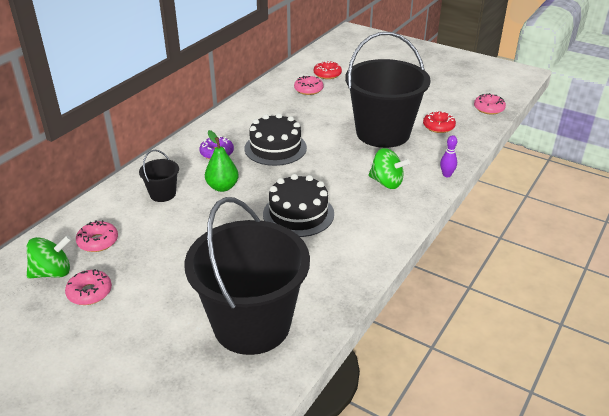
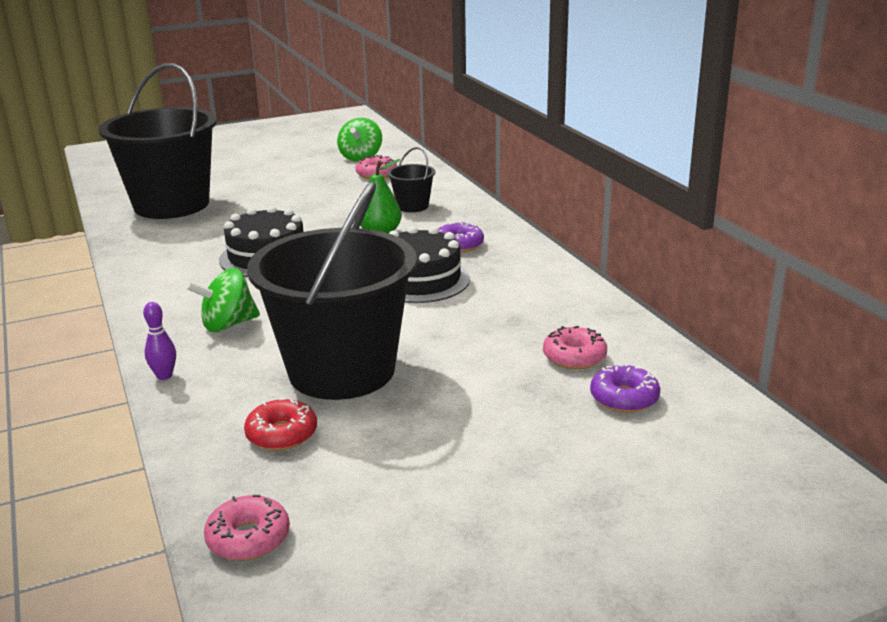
camera: 125 degrees right, 10 degrees down
(90, 292) = (314, 165): pink donut -> none
(327, 74) = (624, 398): red donut -> purple donut

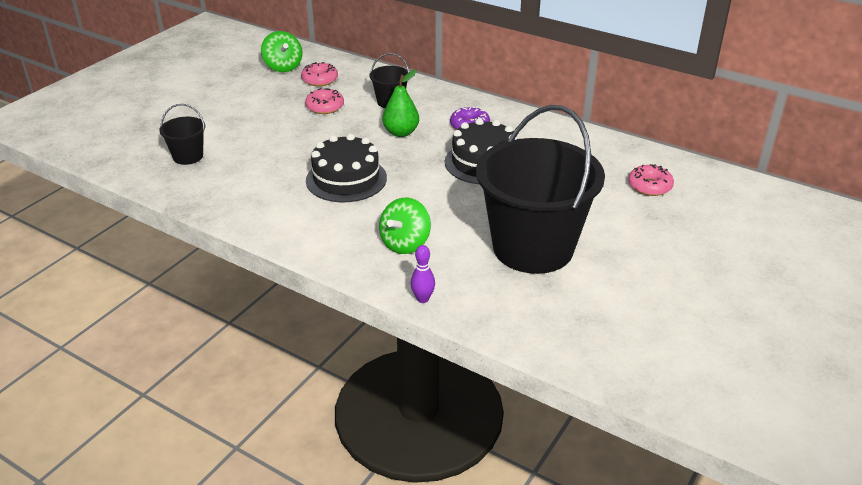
camera: 35 degrees left, 10 degrees up
(171, 205) = (188, 156): black bucket -> black bucket, size x0.42
(248, 538) = (641, 376): pink donut -> pink donut (325, 107)
(282, 434) = (562, 305): red donut -> none
(624, 398) = (708, 203): purple donut -> none

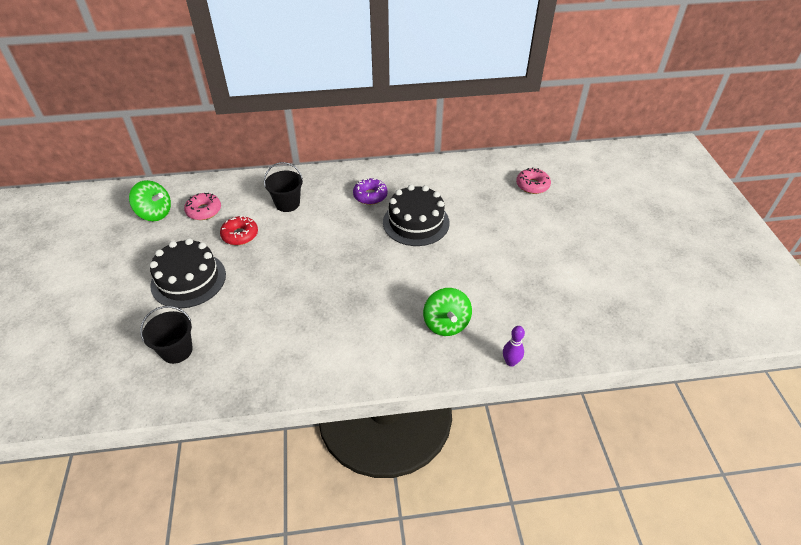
camera: 40 degrees left, 10 degrees up
(325, 107) = (240, 235): pink donut -> red donut
(346, 179) = (338, 293): black cake -> black cake (188, 280)
(401, 132) = (328, 228): green pear -> none
(533, 248) = (525, 274): black bucket -> none

